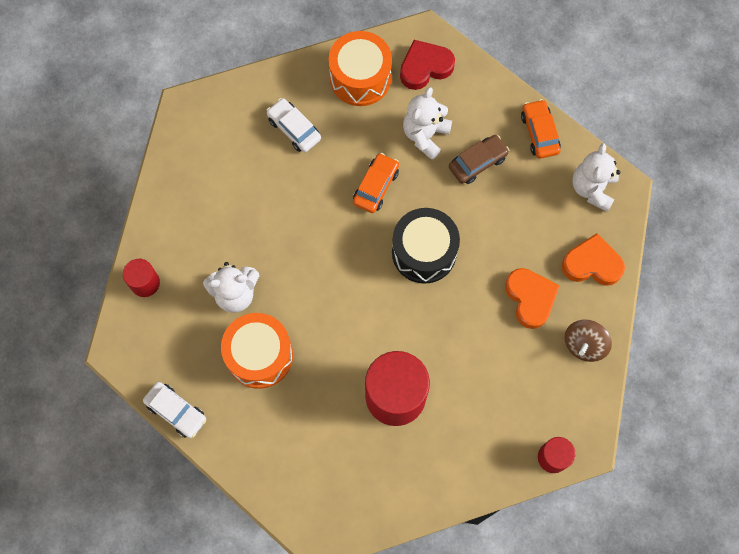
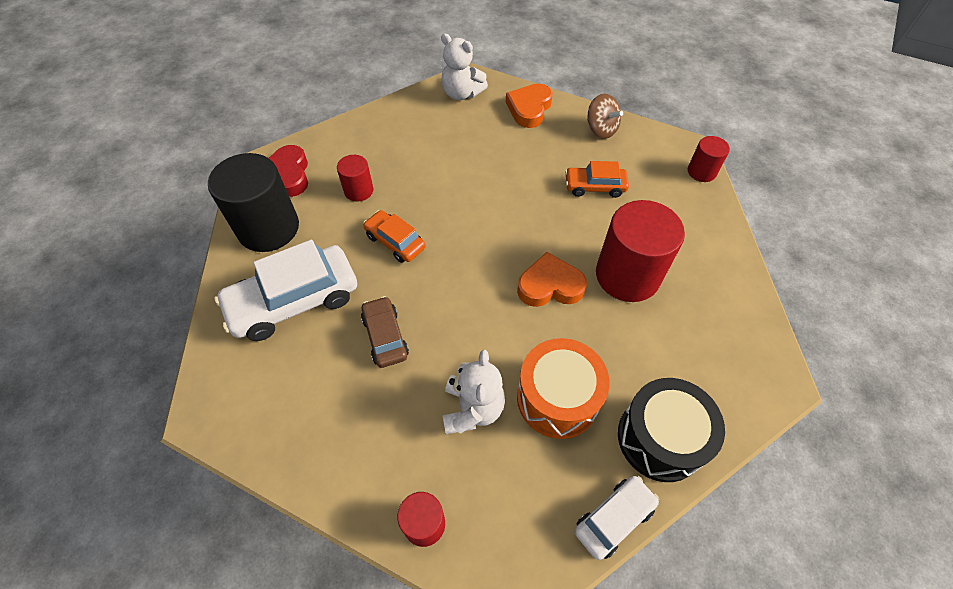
camera: 75 degrees left, 15 degrees down
(294, 129) = (294, 301): white car -> white car, size x1.82
(360, 78) = (268, 228): orange drum -> black cylinder
(424, 252) = (480, 218): black drum -> black drum (660, 438)
(425, 135) = (358, 190): white teddy bear -> red cylinder
(477, 162) = (405, 159): brown car -> brown car (385, 336)
(530, 298) = (550, 153): orange heart -> orange heart (550, 286)
(539, 133) = (395, 113): orange car -> orange car (594, 187)

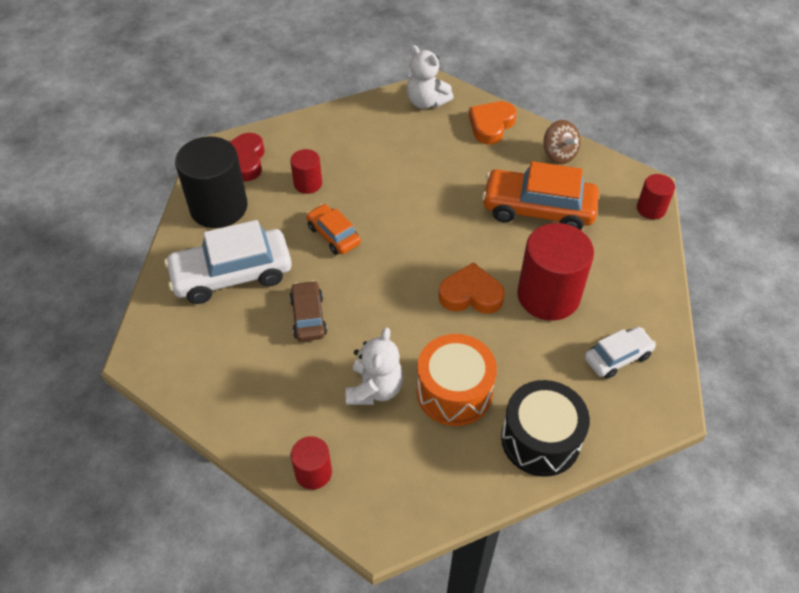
camera: 10 degrees right, 5 degrees down
(594, 187) = (538, 209): orange car -> orange car, size x1.82
(613, 518) = (480, 496): white car -> white car (617, 357)

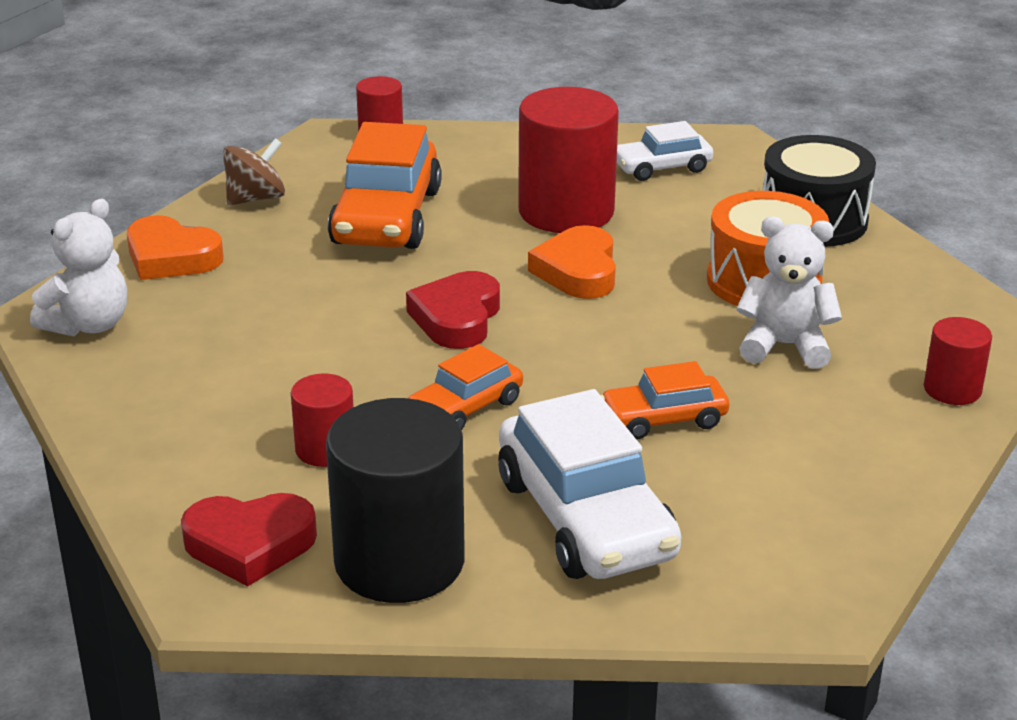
camera: 95 degrees left, 20 degrees down
(308, 317) = (664, 419): brown car -> orange car
(421, 236) = (457, 318): none -> red heart
(617, 357) = (662, 167): white car -> white car turned 75 degrees counterclockwise

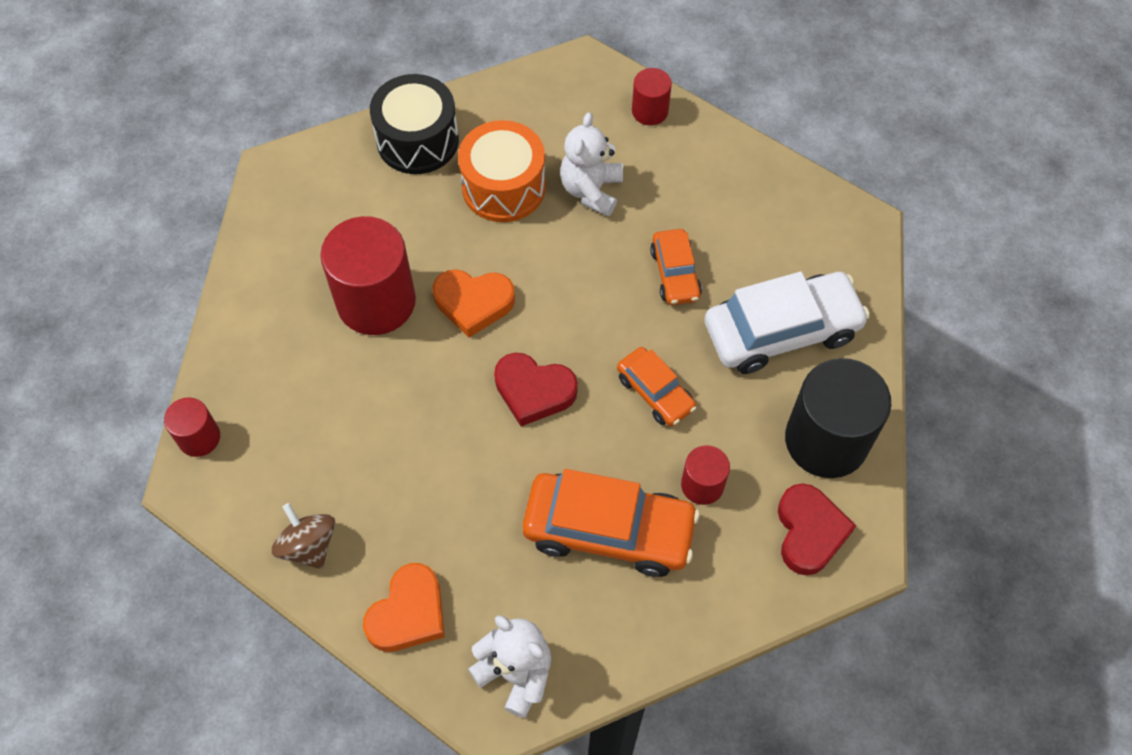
camera: 85 degrees left, 30 degrees up
(387, 217) = (363, 436): orange car -> orange car (609, 530)
(662, 167) = (312, 225): white car -> none

